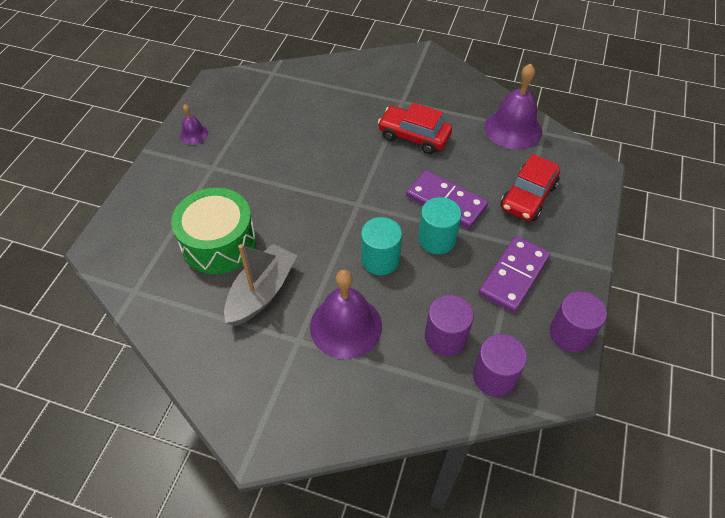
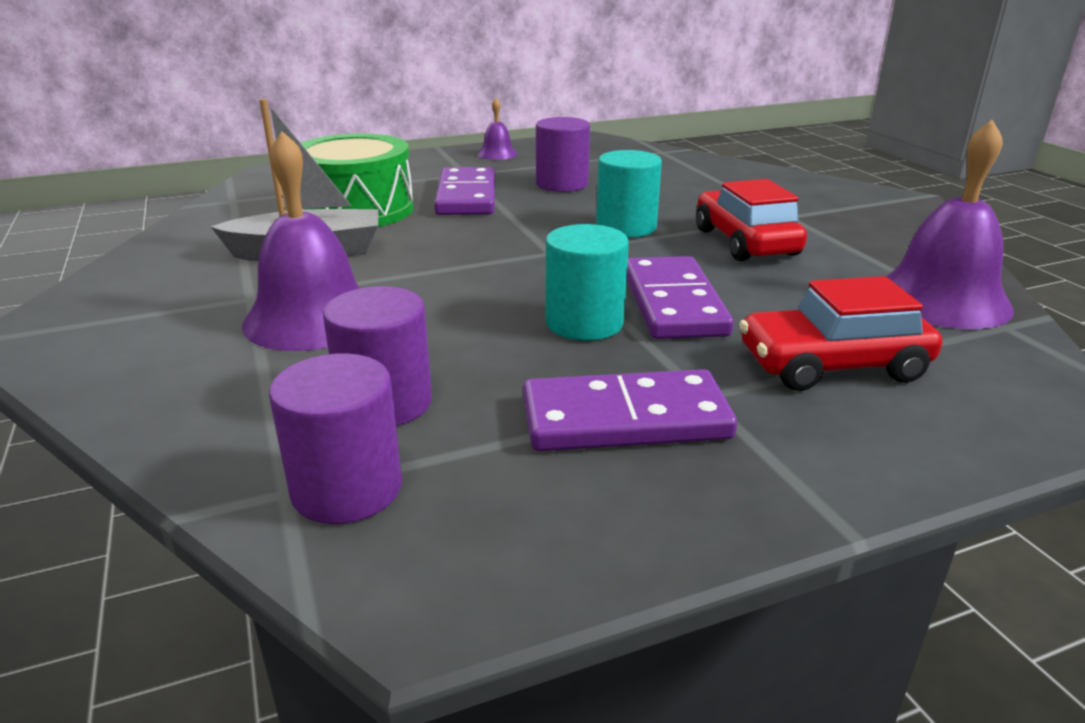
camera: 50 degrees right, 25 degrees down
(250, 189) = (466, 197): none -> purple domino
(380, 259) = (474, 298): turquoise cylinder -> turquoise cylinder (626, 227)
(570, 334) = (579, 549): purple cylinder -> purple cylinder (562, 184)

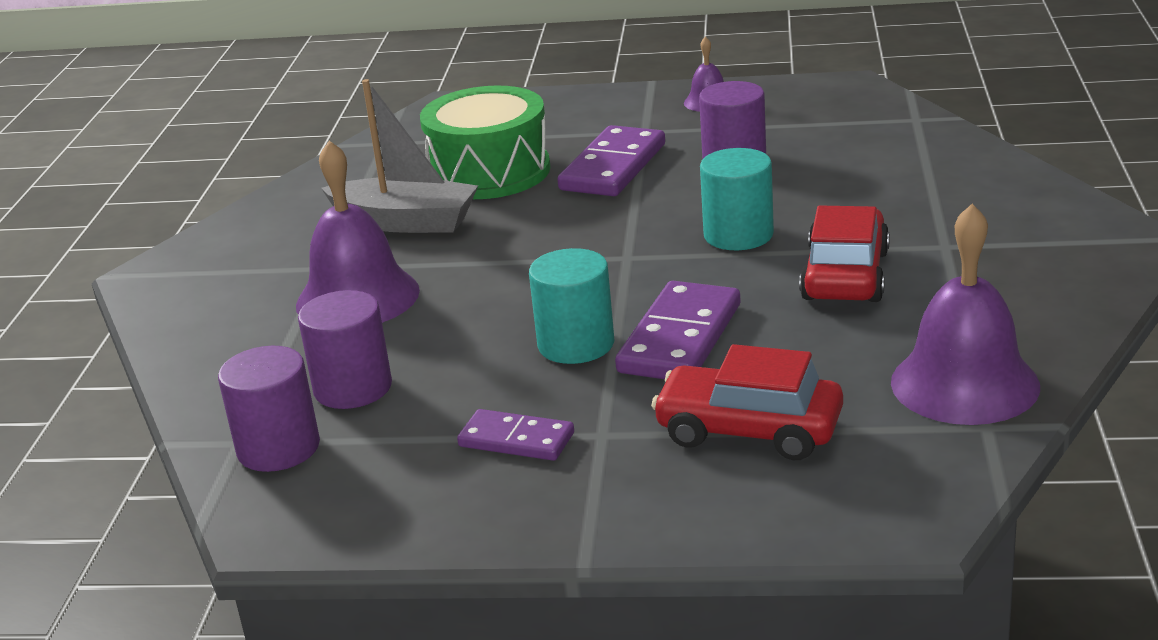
camera: 30 degrees right, 0 degrees up
(625, 418) = (516, 440): purple domino -> purple domino, size x0.62

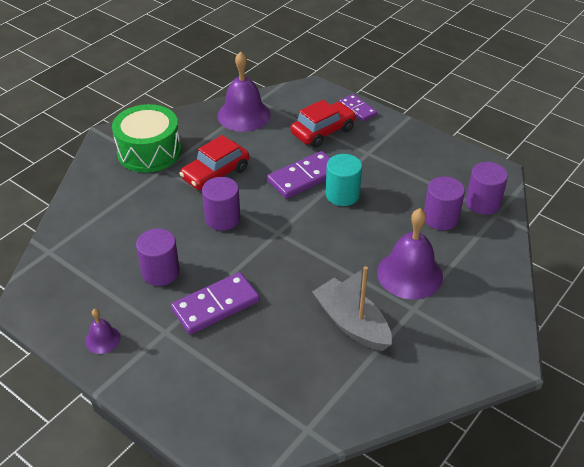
camera: 150 degrees left, 15 degrees up
(489, 172) = (276, 345): green drum -> green drum (149, 152)
(516, 440) = (397, 164): purple domino -> purple domino (357, 109)
(738, 235) = (222, 218): turquoise cylinder -> purple cylinder
(749, 430) = (323, 132): red car -> red car turned 90 degrees counterclockwise

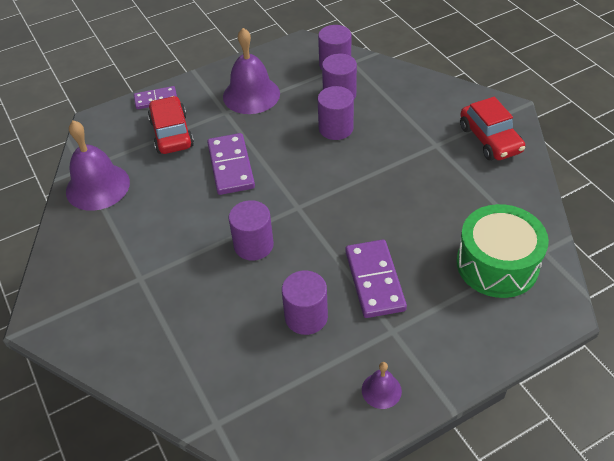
camera: 65 degrees left, 5 degrees up
(149, 152) = (100, 286): green drum -> green drum (497, 264)
(215, 174) = (180, 234): red car -> red car (490, 139)
(342, 195) = (272, 146): turquoise cylinder -> none
(351, 323) = (437, 188): grey boat -> none
(391, 229) = (336, 128): none -> purple cylinder
(409, 274) = (396, 134): purple bell -> purple bell (251, 95)

